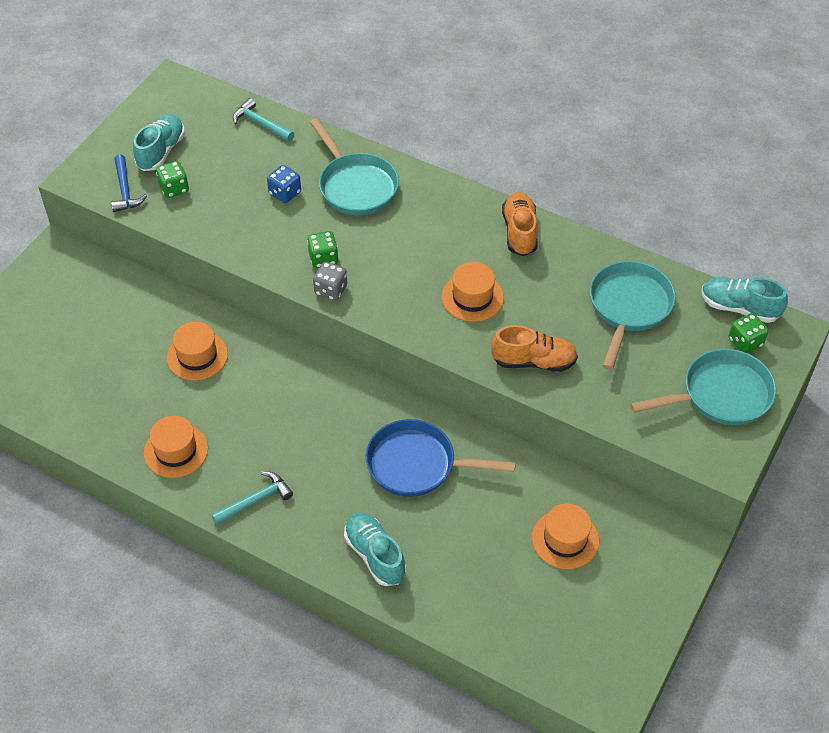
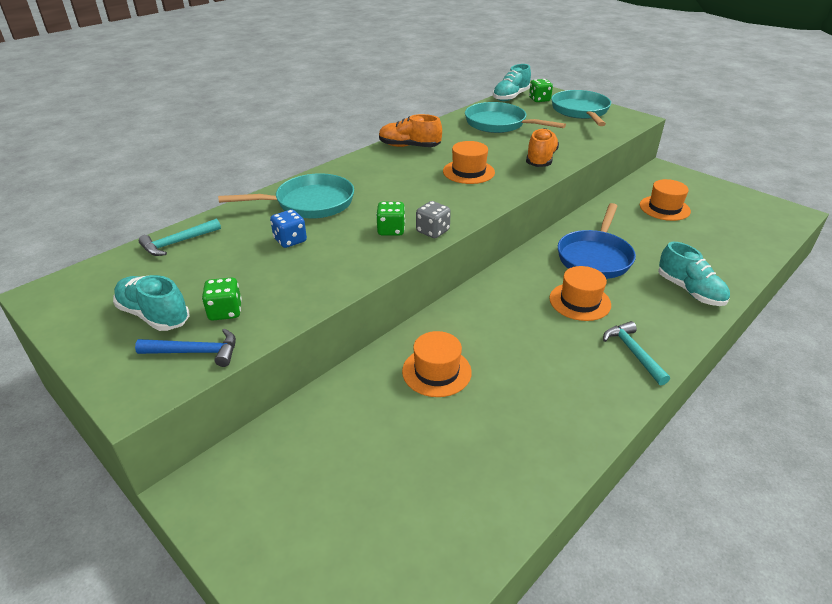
camera: 75 degrees left, 15 degrees down
(176, 450) = (566, 404): orange hat -> orange hat (580, 301)
(375, 555) = (689, 291): turquoise shoe -> turquoise shoe turned 105 degrees counterclockwise

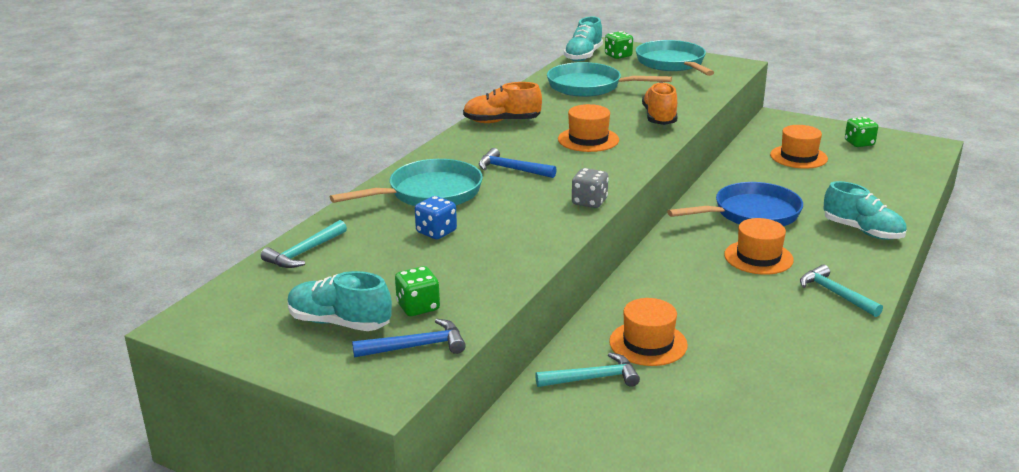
camera: 15 degrees left, 10 degrees down
(370, 398) = (593, 378): none -> turquoise hammer
(389, 190) = (511, 169): none -> blue hammer
(391, 230) = (543, 207): green dice -> green dice (859, 143)
(595, 257) = (751, 214): blue pan -> blue pan turned 120 degrees counterclockwise

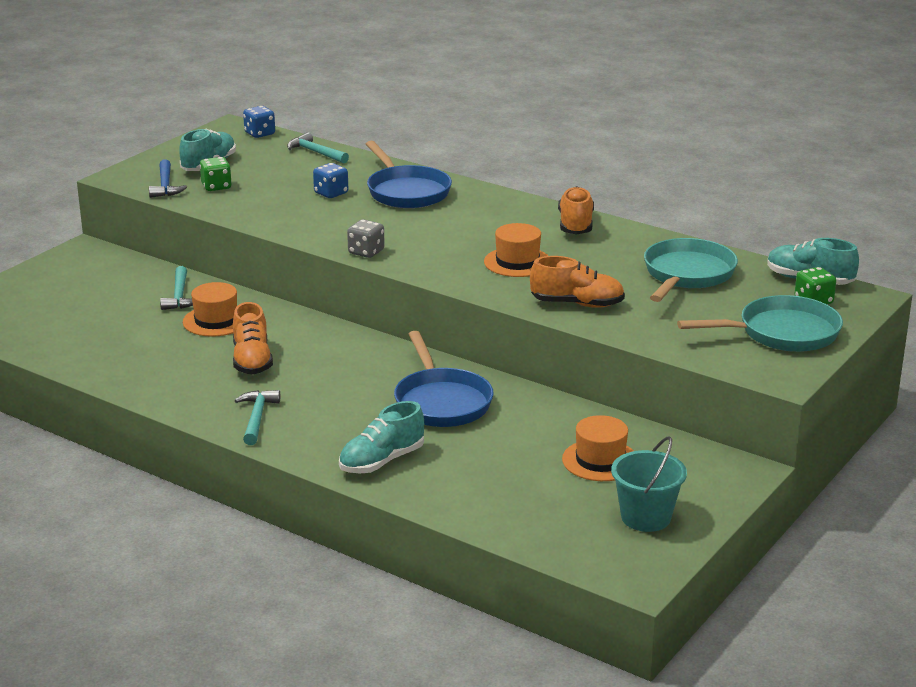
camera: 95 degrees right, 0 degrees up
(224, 298) = (259, 134): none -> blue dice
(429, 193) = (406, 192): turquoise pan -> blue pan
(511, 169) = (449, 224): blue hammer -> none
(727, 310) = (252, 360): none -> orange shoe
(758, 257) = (342, 390): orange hat -> none
(835, 294) = (257, 418): turquoise hammer -> turquoise hammer turned 60 degrees counterclockwise
(859, 143) = (646, 517): green dice -> turquoise bucket

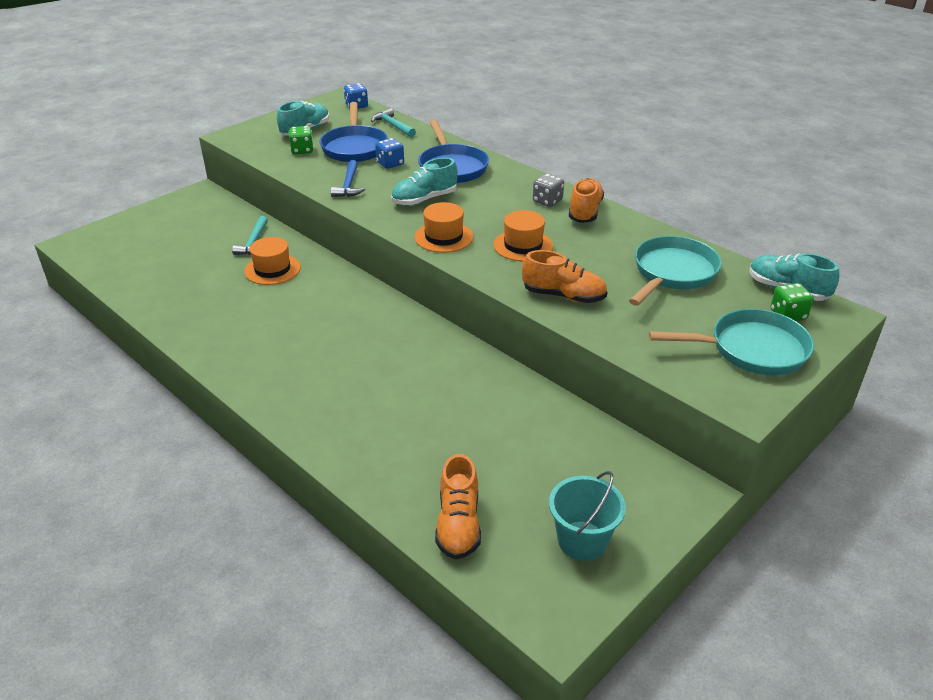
camera: 10 degrees right, 10 degrees up
(165, 186) = (263, 146): blue hammer -> blue hammer (349, 185)
(252, 360) = (285, 312): orange shoe -> orange shoe (458, 524)
(257, 418) = (265, 374): turquoise hammer -> none
(366, 252) = (397, 223): grey dice -> grey dice (547, 201)
(382, 461) = (354, 437): turquoise shoe -> turquoise shoe (424, 199)
(441, 402) = (429, 375): blue pan -> blue pan (354, 147)
(600, 460) = (555, 461): orange hat -> orange hat (443, 237)

